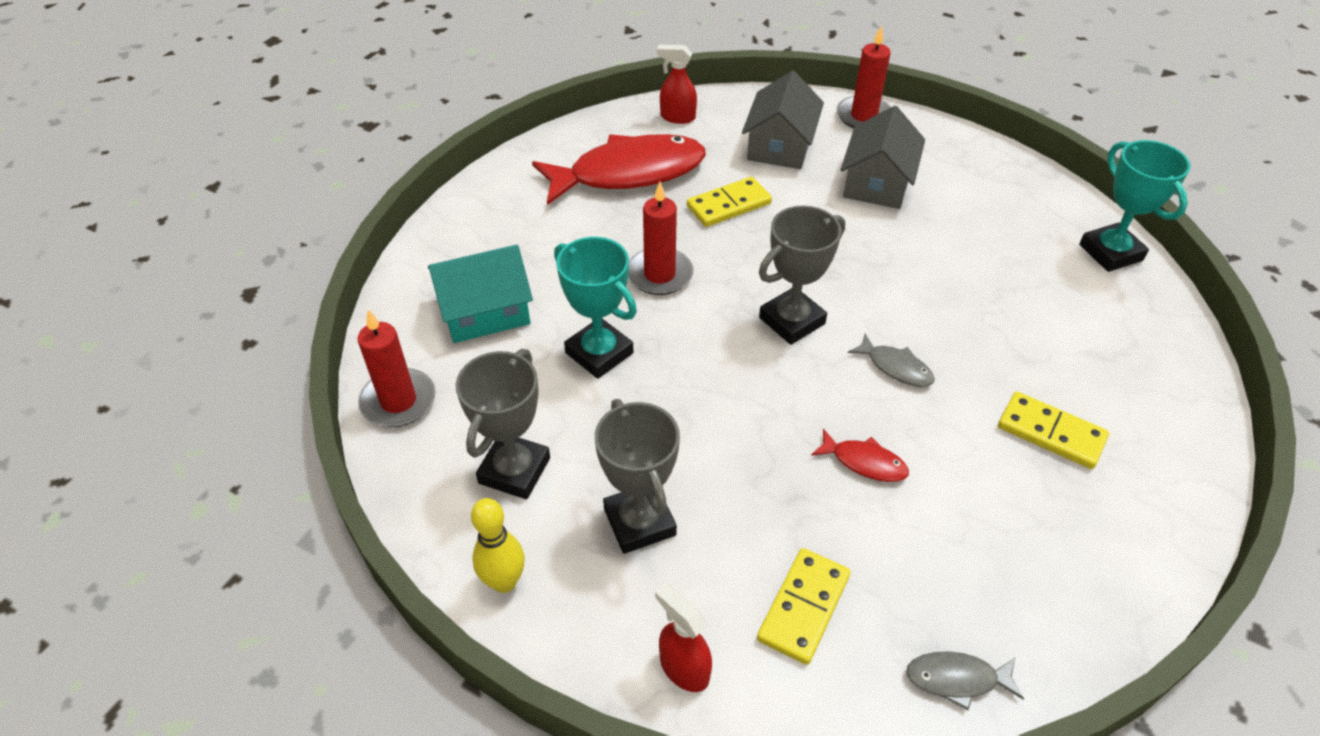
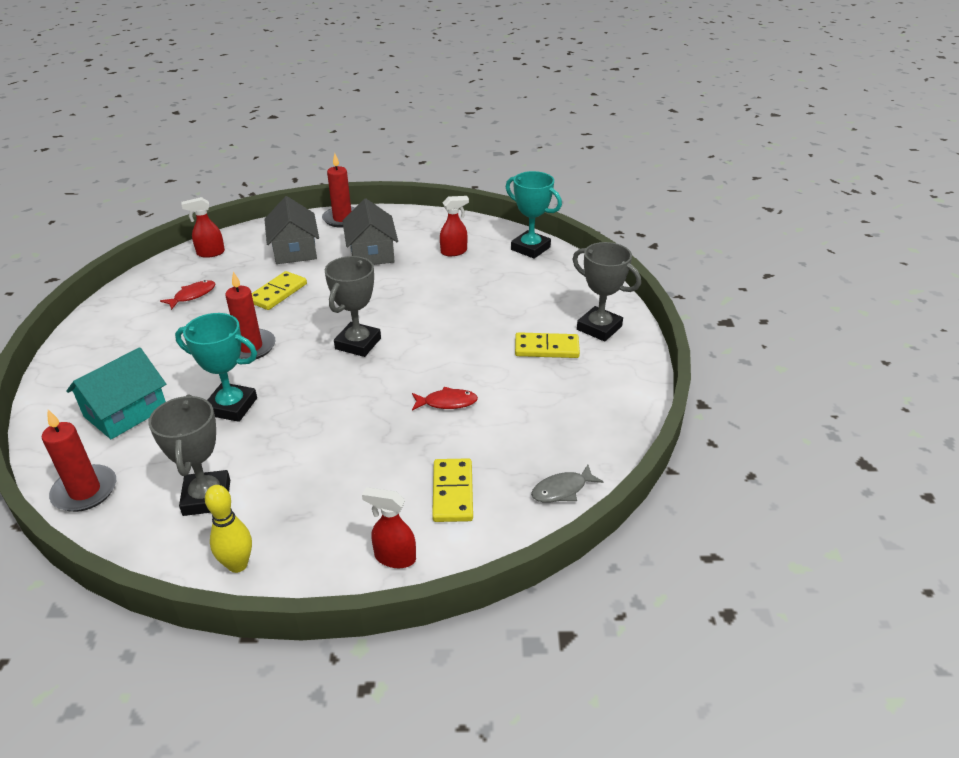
camera: 30 degrees left, 10 degrees down
(629, 173) = (192, 295): red fish -> red fish, size x0.42
(639, 522) = (318, 491): grey trophy -> grey trophy (599, 328)
(895, 367) = (438, 346): grey fish -> none
(992, 220) = (454, 252): none -> red spray bottle

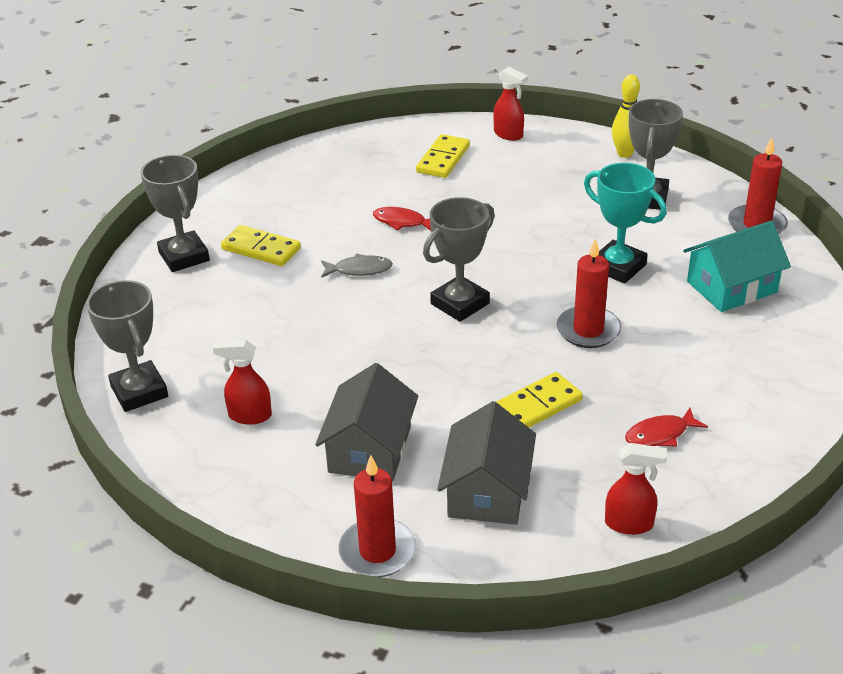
camera: 155 degrees left, 0 degrees up
(530, 248) = (139, 391): turquoise trophy -> grey trophy
(562, 490) = (358, 143): grey fish -> grey fish (359, 270)

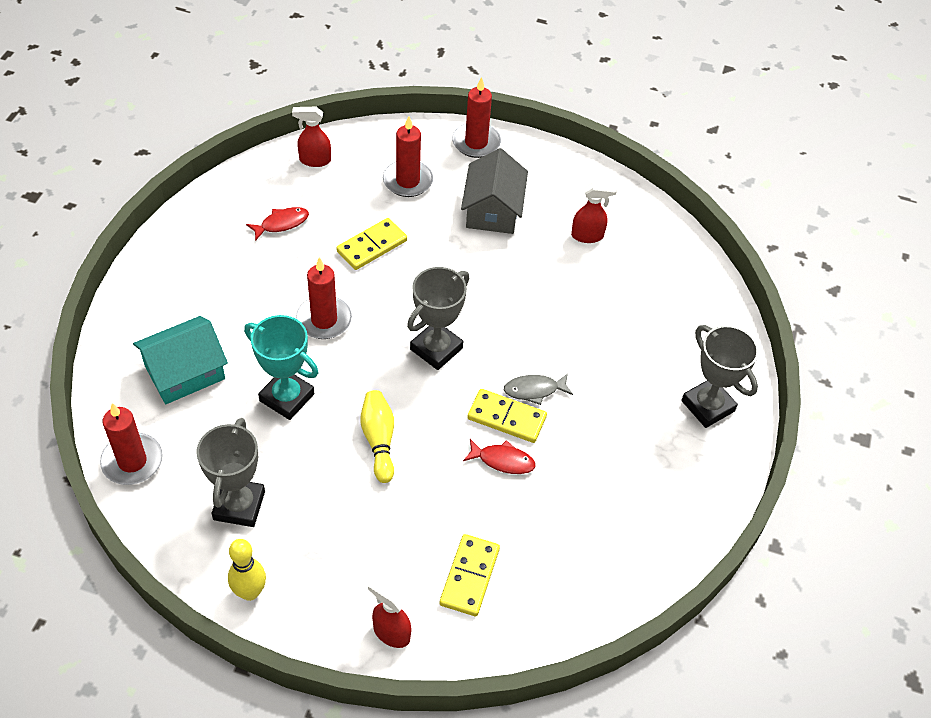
camera: 170 degrees right, 15 degrees up
(139, 391) = (679, 256): grey trophy -> none
(261, 249) = (636, 417): yellow domino -> yellow domino (506, 418)
(487, 491) = (408, 181): grey house -> red candle
(521, 236) = (379, 440): none -> yellow bowling pin

